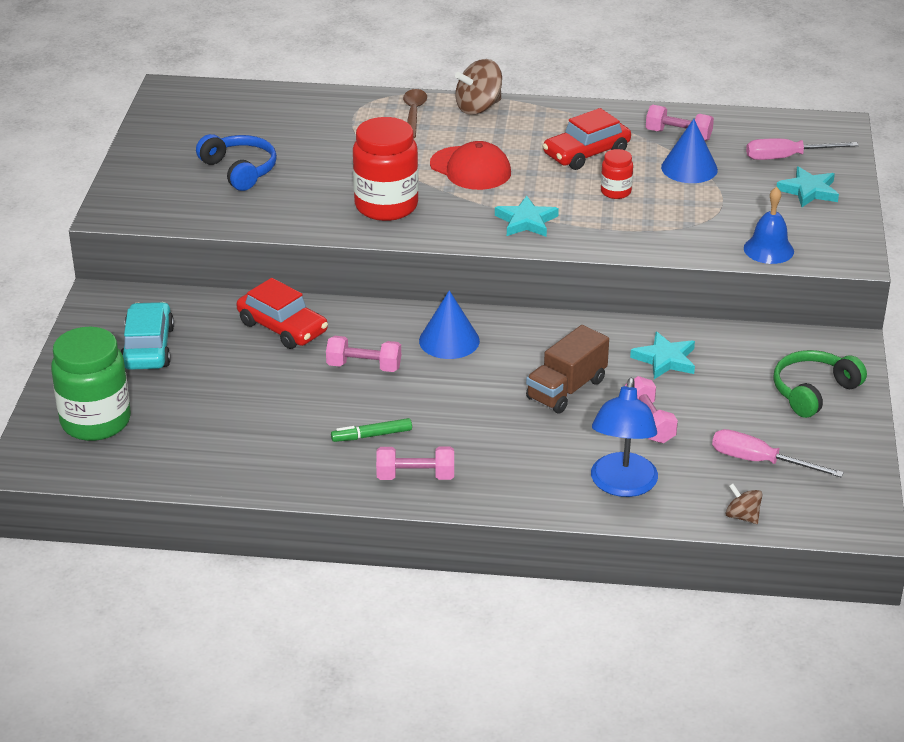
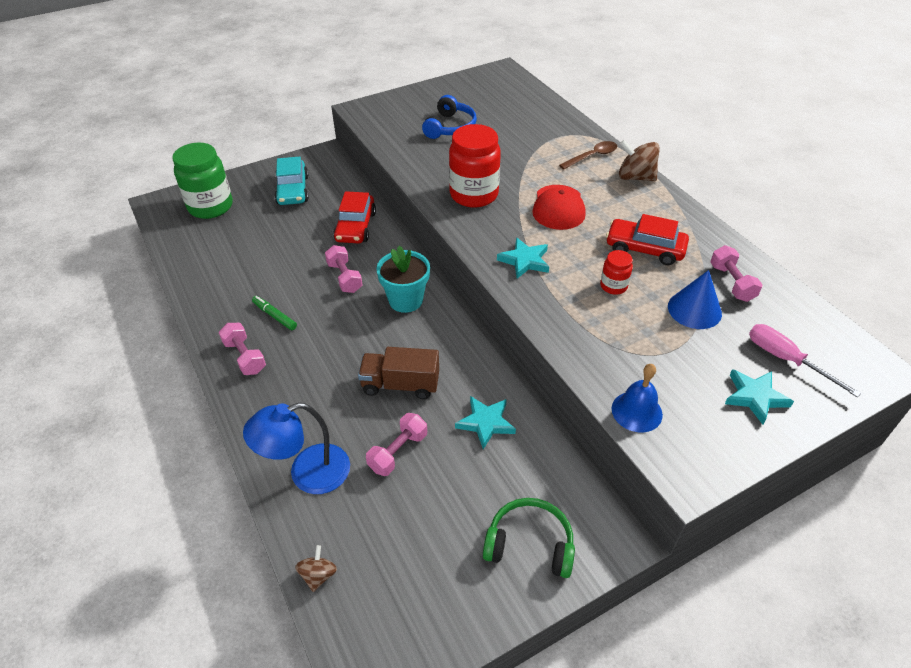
camera: 55 degrees right, 10 degrees up
(148, 347) = (293, 190): turquoise car -> turquoise car turned 120 degrees clockwise
(449, 340) = (405, 300): blue cone -> turquoise flower pot
(760, 461) = (401, 552): pink screwdriver -> none

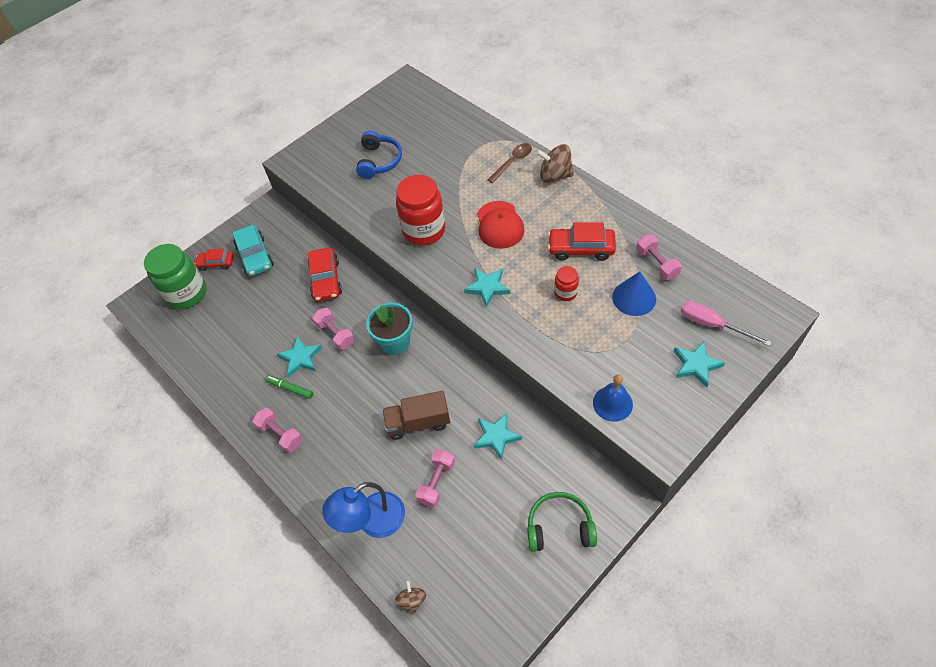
camera: 10 degrees left, 10 degrees up
(251, 188) = (216, 263): none -> red car
(298, 290) = (301, 358): none -> turquoise star

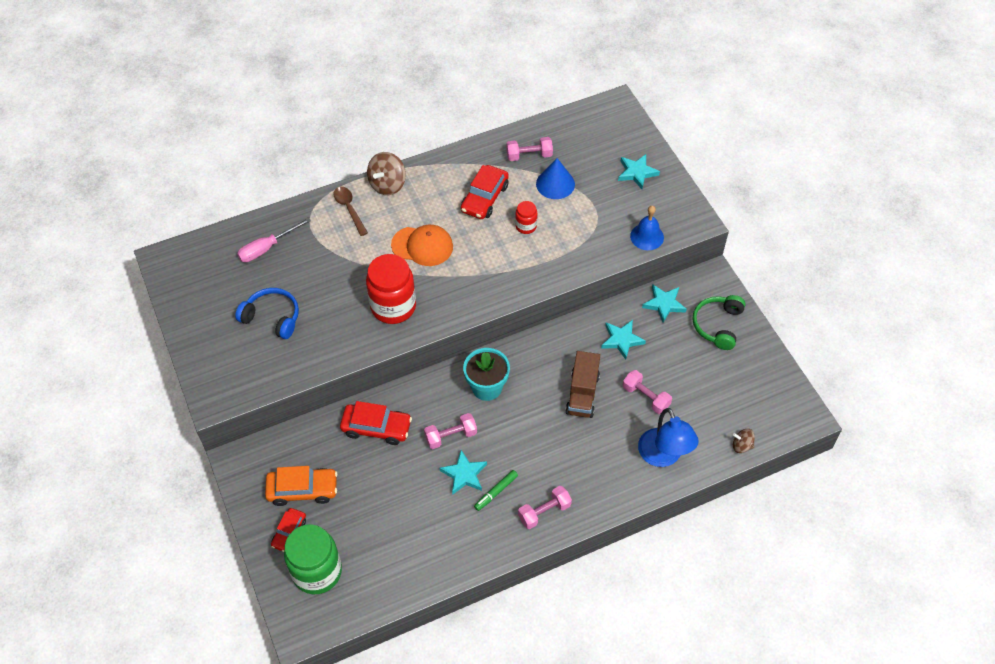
camera: 75 degrees left, 0 degrees up
(255, 256) = (302, 490): turquoise car -> orange car
(487, 287) = (490, 279): turquoise star -> turquoise star (664, 304)
(499, 225) = (422, 246): red cap -> orange cap
(712, 325) = (606, 147): pink screwdriver -> pink screwdriver (267, 248)

